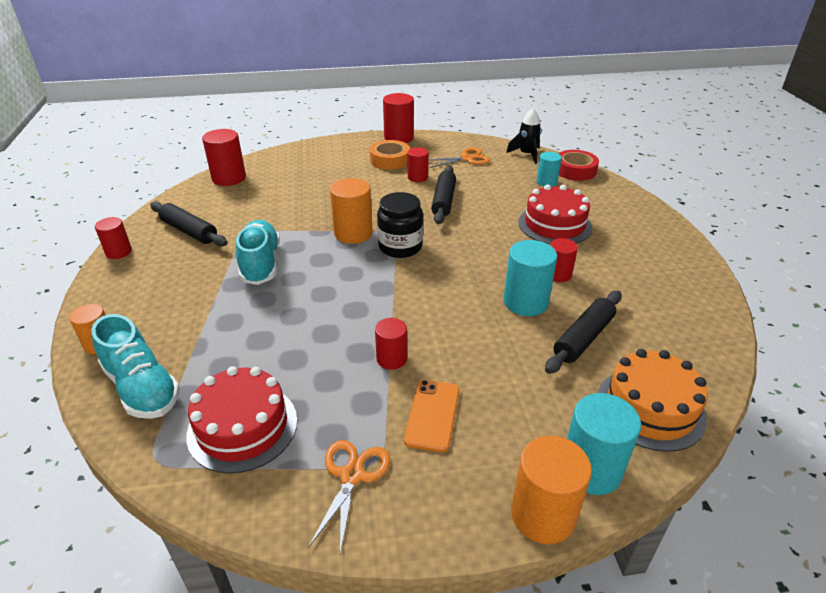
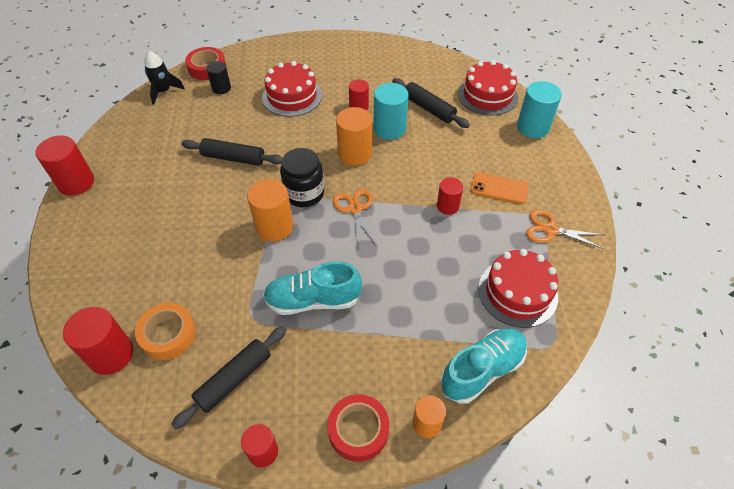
camera: 85 degrees left, 15 degrees up
(113, 300) = (358, 430): none -> red tape
(390, 160) = (130, 193): orange tape -> orange tape (168, 334)
(417, 177) = (179, 173): red cylinder -> none
(467, 158) = (154, 132): orange scissors -> orange scissors (355, 209)
(543, 515) = (564, 150): orange cylinder -> orange cylinder (355, 154)
(546, 182) = (221, 88): turquoise cylinder -> black cylinder
(650, 408) = (487, 95): orange cake -> red cake

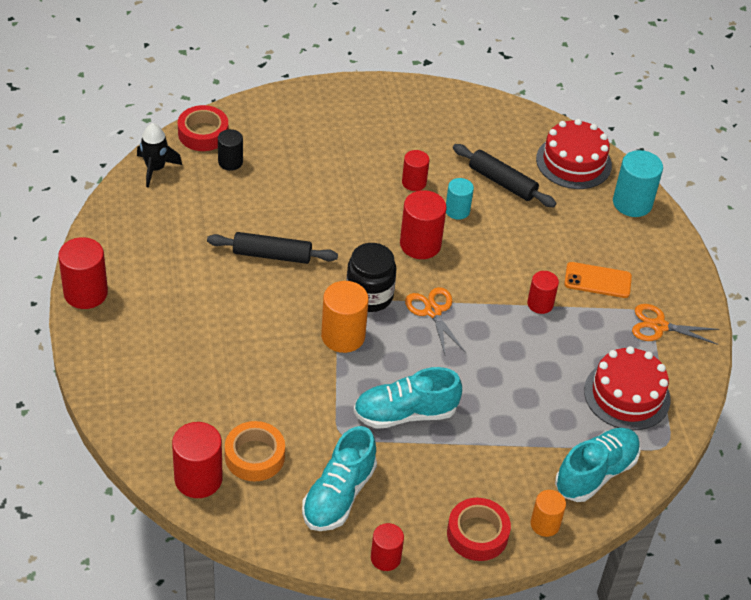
camera: 10 degrees left, 5 degrees down
(234, 379) = (338, 495): black rolling pin -> turquoise shoe
(292, 96) = (325, 171): red cake -> none
(355, 154) = (420, 244): orange cylinder -> red cylinder
(389, 128) = (457, 210): turquoise cylinder -> turquoise cylinder, size x0.62

